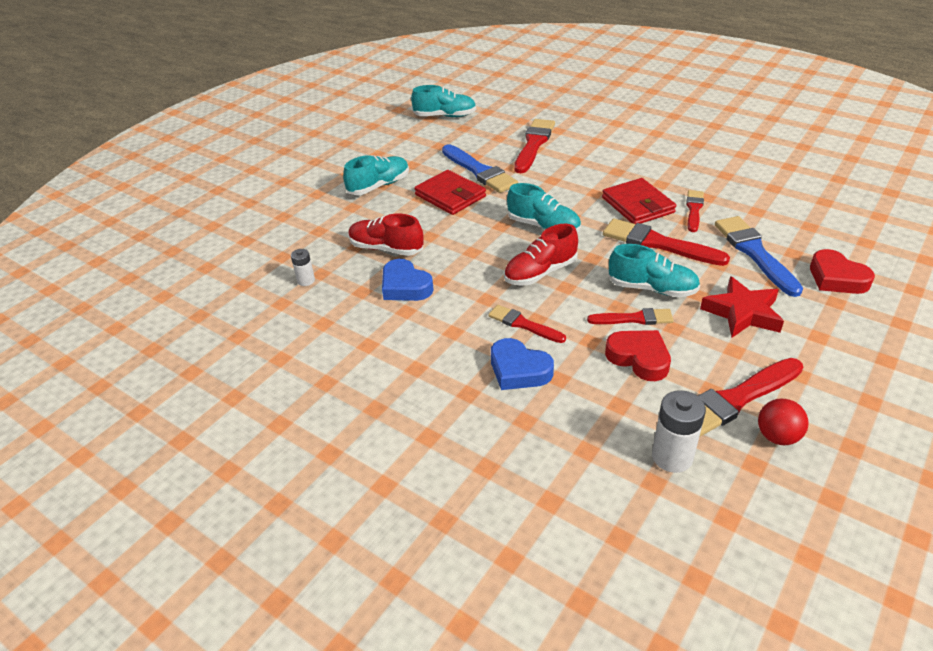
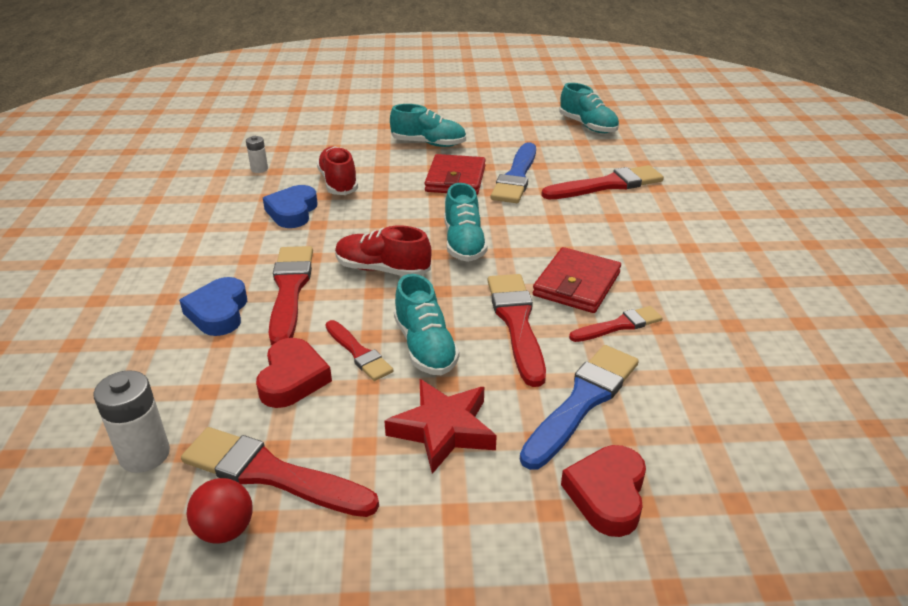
camera: 50 degrees right, 5 degrees down
(523, 324) = (290, 290): red brush -> red brush, size x1.67

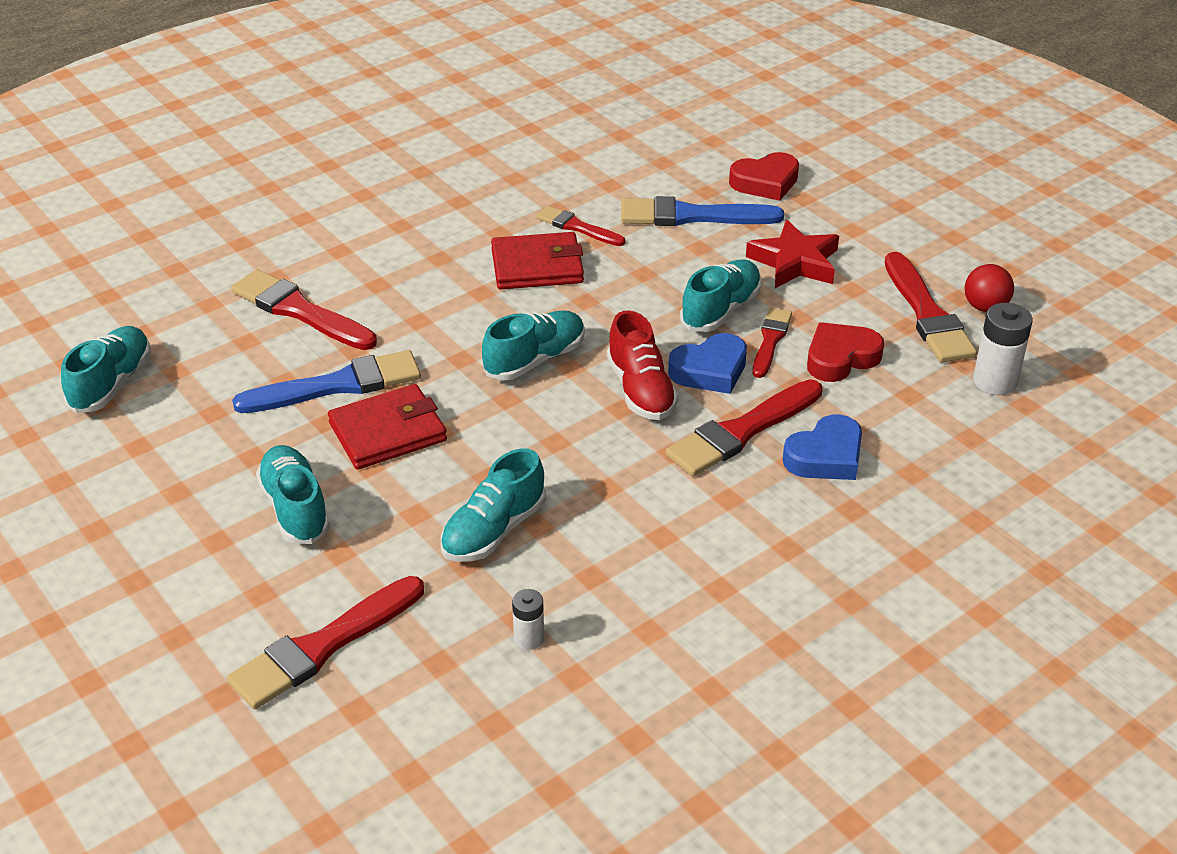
camera: 125 degrees left, 5 degrees up
(292, 212) = (603, 526): blue heart -> blue heart (710, 370)
(338, 183) = (493, 530): red shoe -> turquoise shoe
(516, 323) = (633, 277): red brush -> red brush (323, 646)

